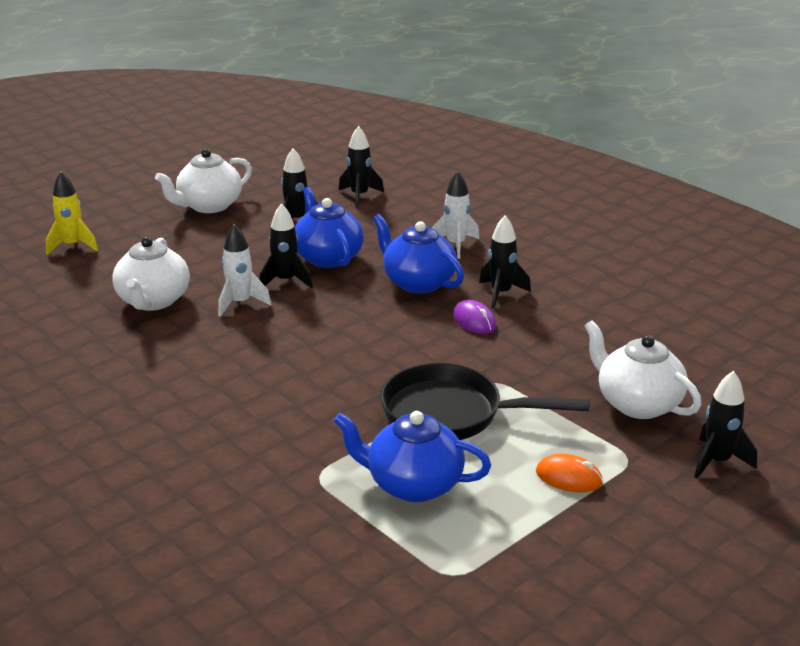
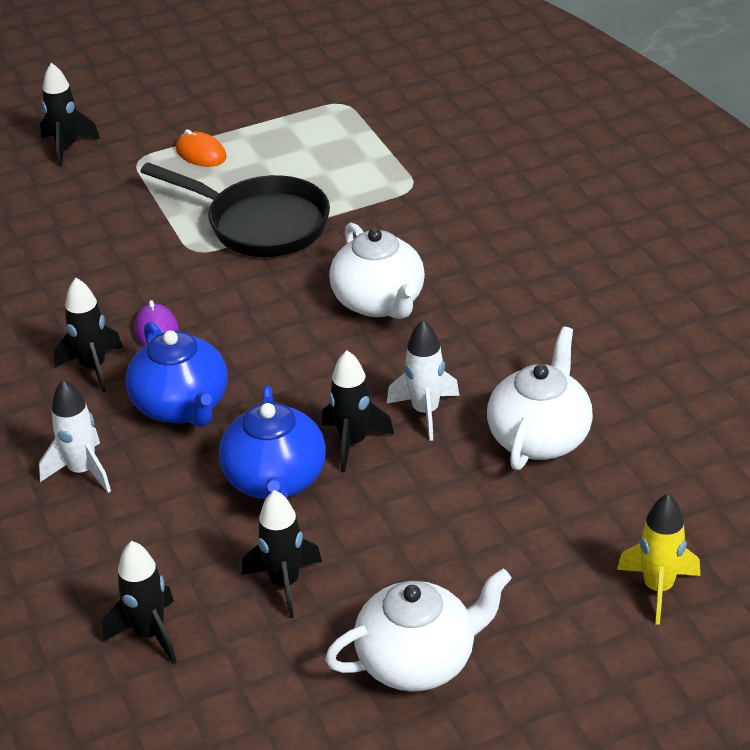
camera: 160 degrees left, 10 degrees up
(413, 484) = (334, 168): blue teapot -> none
(637, 404) = (79, 206): white teapot -> white teapot (379, 302)

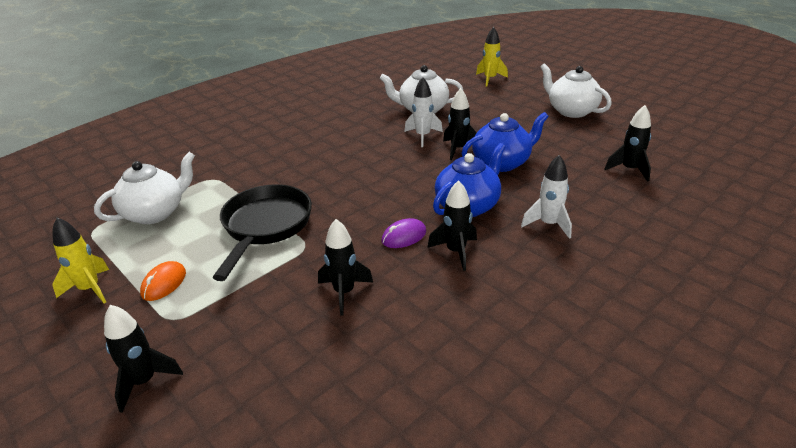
camera: 110 degrees left, 5 degrees down
(226, 110) = (90, 289): none -> yellow rocket
(285, 583) = (563, 145): black rocket -> black rocket (344, 292)
(379, 302) = (338, 165): white teapot -> white teapot (155, 213)

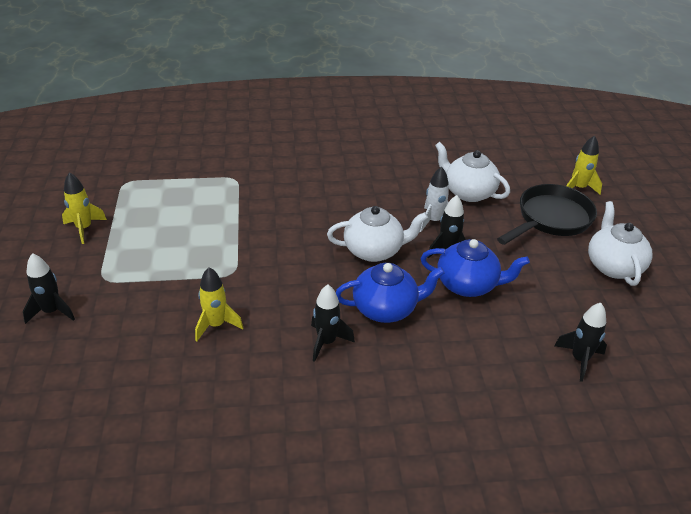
camera: 35 degrees right, 5 degrees up
(155, 213) = (172, 189): white teapot -> white teapot (374, 251)
(164, 283) = (124, 249): orange mouse -> none
(265, 227) = (225, 241): black pan -> black pan (550, 219)
(344, 292) = (216, 325): black rocket -> yellow rocket
(404, 236) = (306, 306): purple mouse -> none
(548, 224) = (428, 365): white rocket -> none

